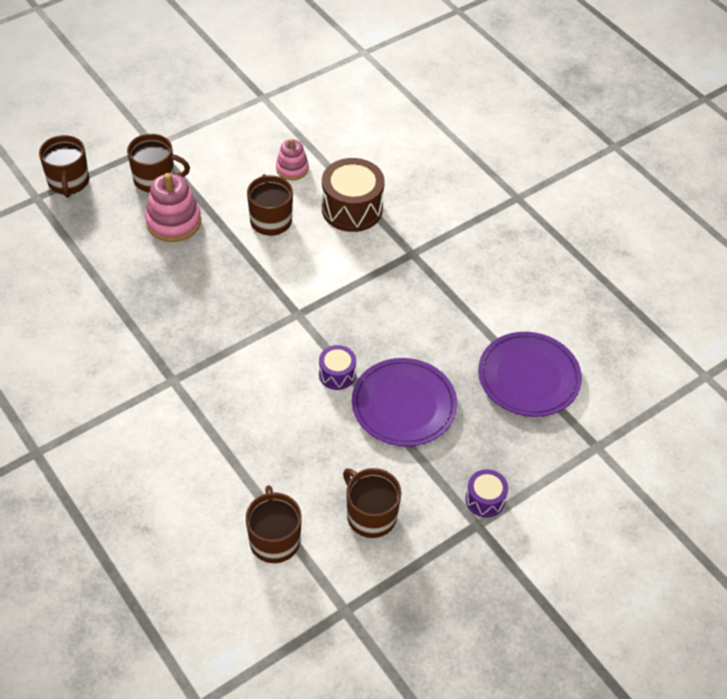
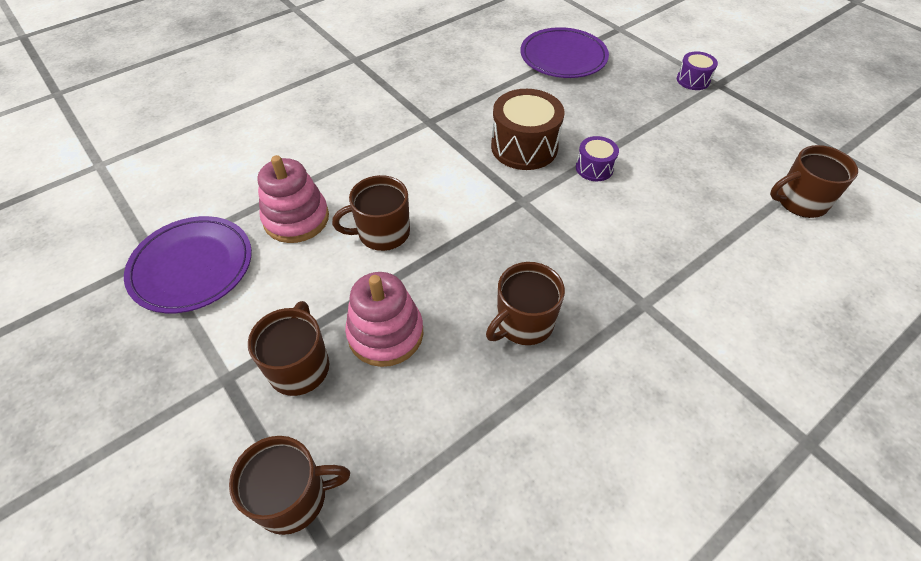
camera: 90 degrees left, 0 degrees up
(292, 169) = (296, 219): pink stacking toy -> pink stacking toy, size x1.60
(352, 209) = (366, 166): brown drum -> brown drum (524, 147)
(370, 515) = (741, 141): brown mug -> brown mug (523, 323)
(404, 405) = (615, 124): purple plate -> purple plate (192, 267)

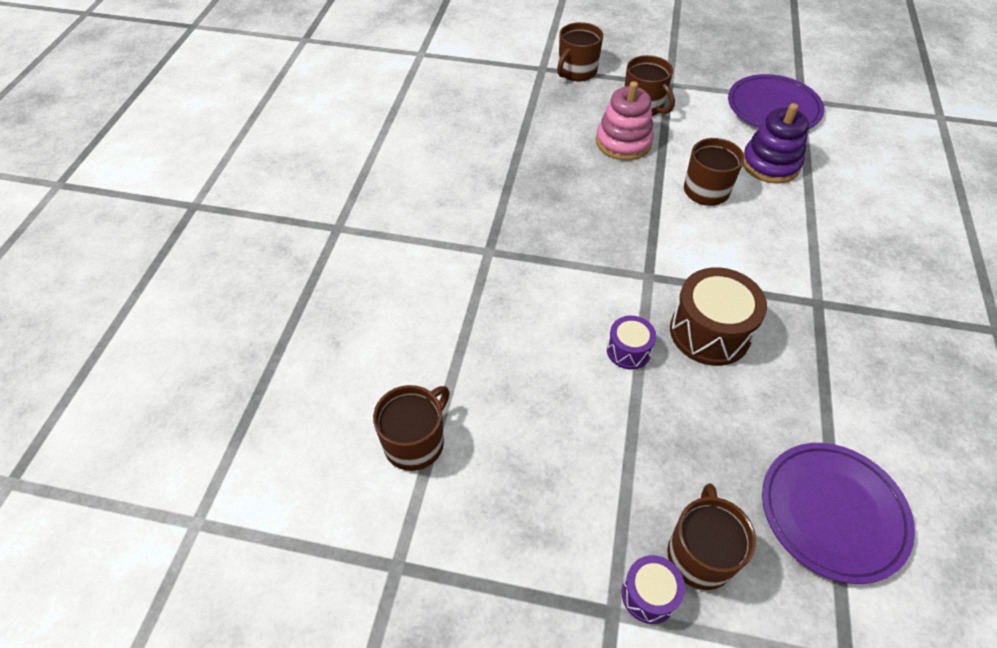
camera: 140 degrees right, 0 degrees up
(296, 219) = (770, 164): pink stacking toy -> purple stacking toy
(523, 323) = (554, 193): brown mug -> brown mug (700, 554)

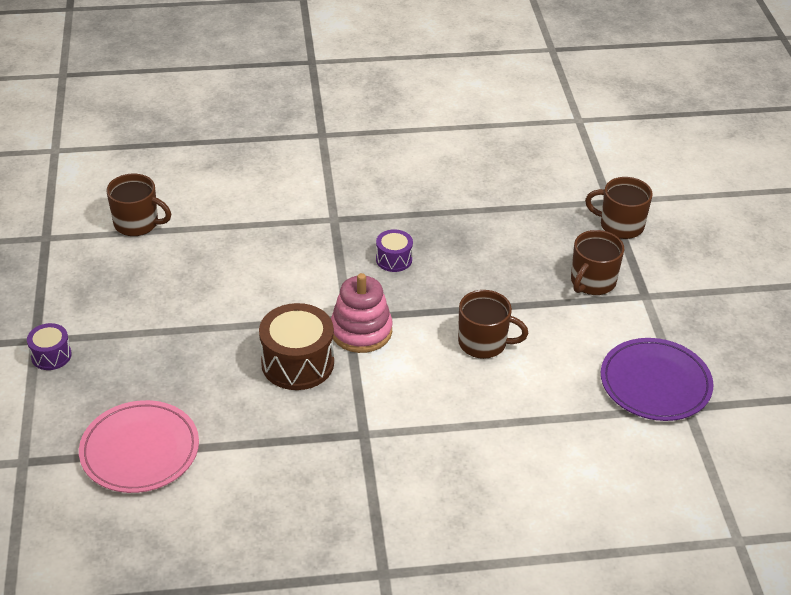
camera: 70 degrees right, 10 degrees down
(623, 142) = (523, 276): pink stacking toy -> pink stacking toy (361, 331)
(628, 350) = (258, 316): purple drum -> purple drum (394, 259)
(700, 554) = (87, 378): brown mug -> none
(770, 164) = (551, 387): purple stacking toy -> none
(832, 513) = (140, 450): purple plate -> pink plate

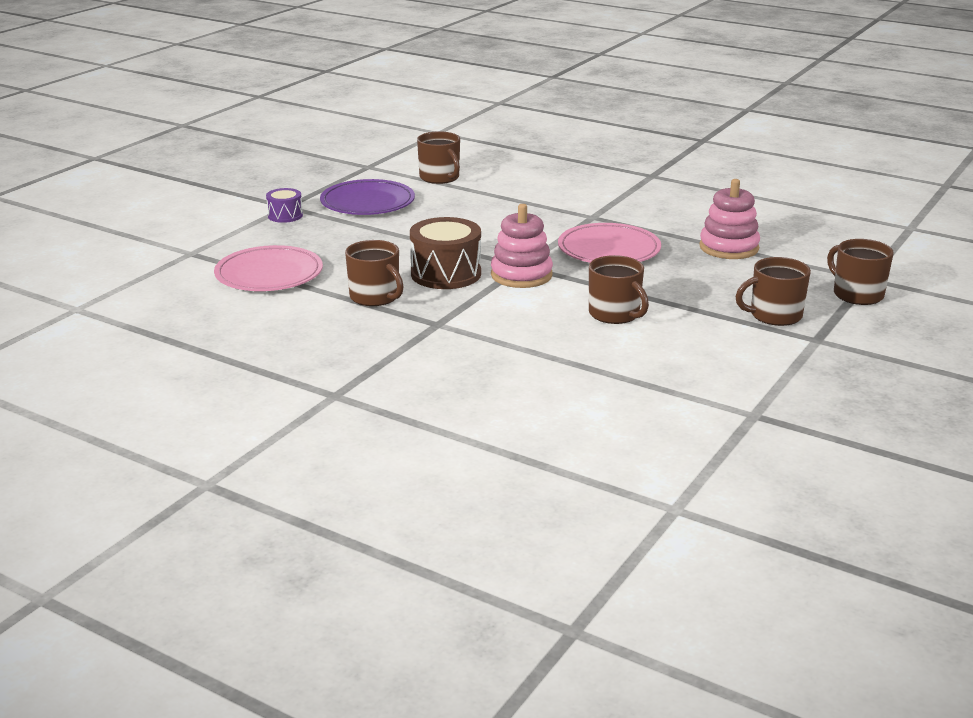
camera: 40 degrees right, 15 degrees down
(273, 428) = (375, 297): none -> brown mug
(394, 259) = (609, 250): purple drum -> pink plate
(480, 210) = (729, 248): none -> pink stacking toy
(655, 383) = (743, 390): purple plate -> purple plate (367, 202)

